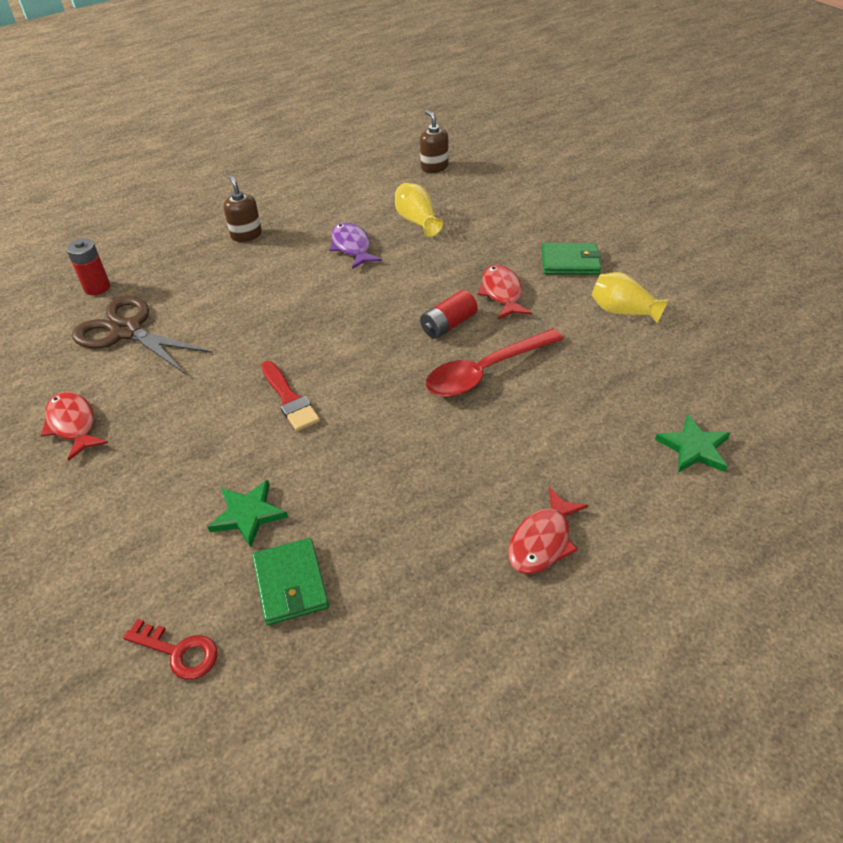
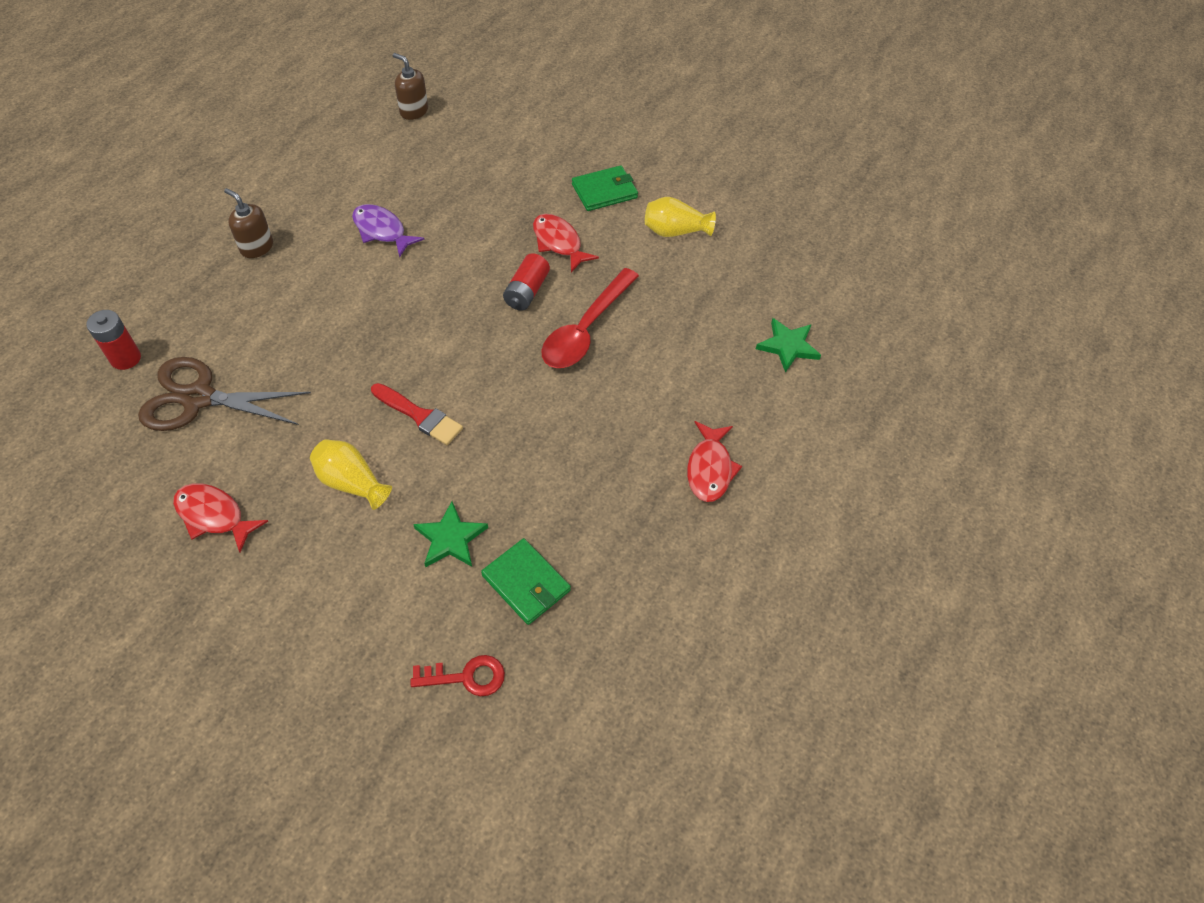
camera: 30 degrees left, 10 degrees up
(417, 221) = (432, 183): yellow vase -> yellow vase (351, 482)

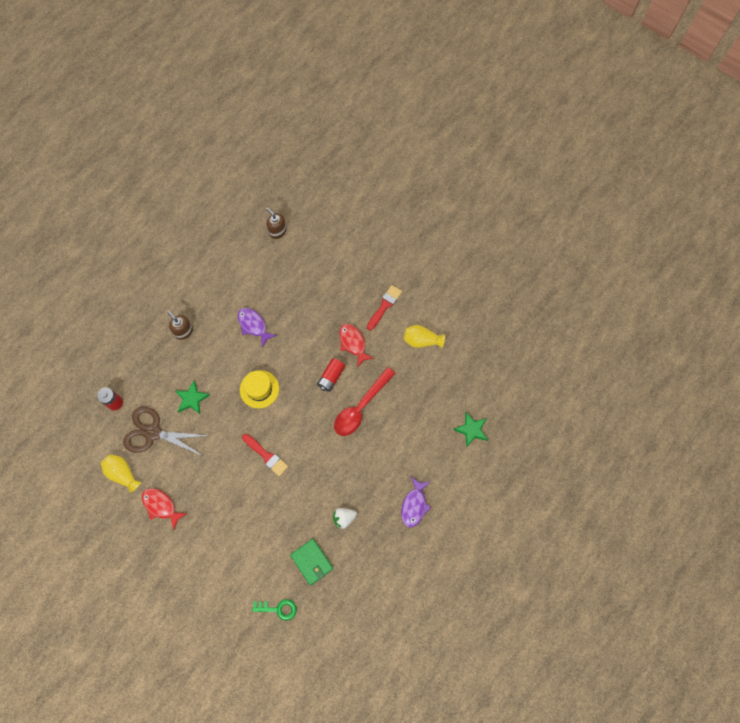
camera: 10 degrees right, 15 degrees up
(351, 482) = (229, 493): yellow vase -> yellow vase (122, 473)
(398, 317) = (259, 389): none -> yellow hat
(450, 538) = (277, 532): green star -> green star (192, 399)
(466, 677) = (278, 609): red key -> green key
(580, 502) = (344, 518): none -> white strawberry
(604, 191) = (384, 306): green wallet -> red brush
(710, 469) = (414, 505): red fish -> purple fish

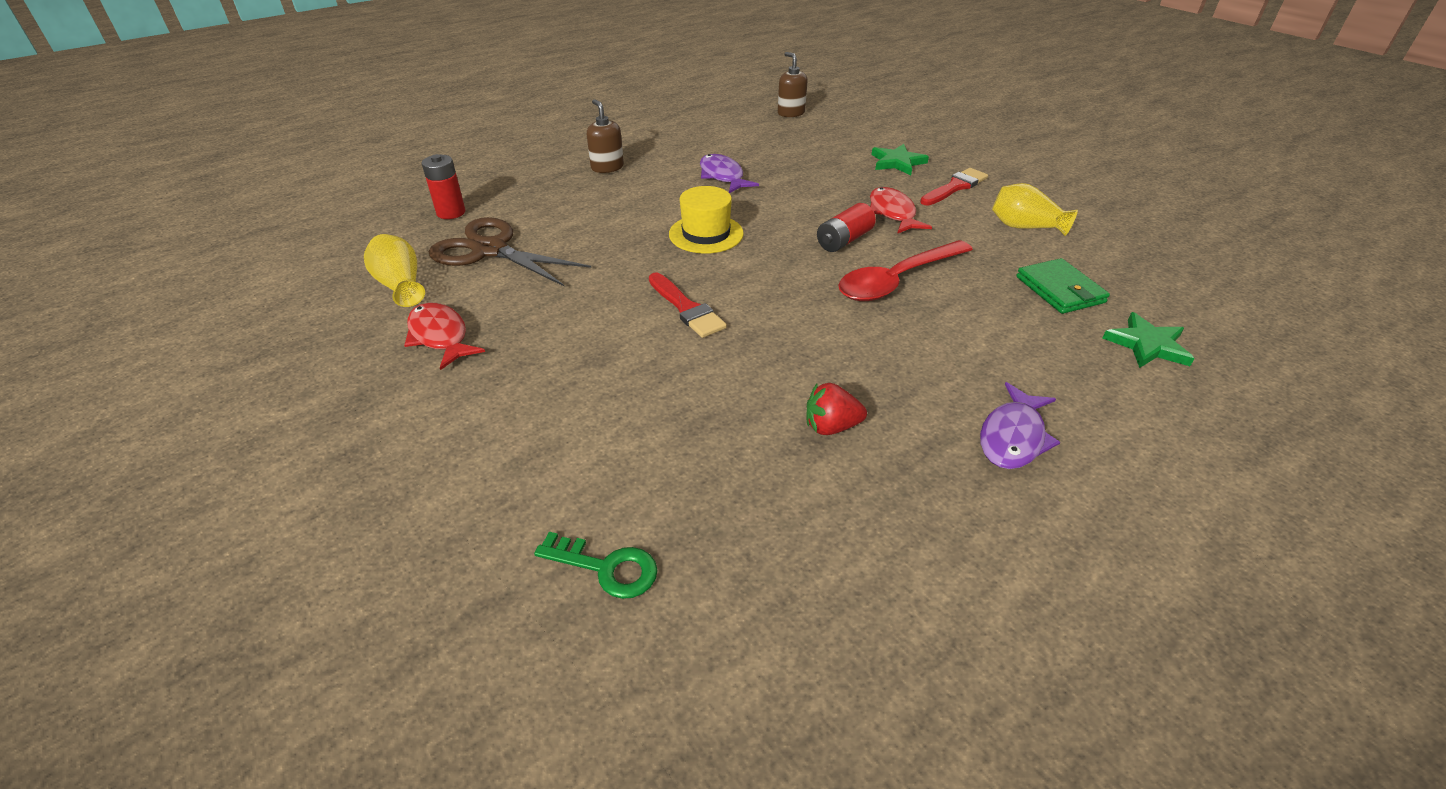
camera: 15 degrees right, 30 degrees down
(192, 399) = (581, 227): green star -> green star (897, 162)
(312, 562) = (730, 489): green wallet -> green wallet (1060, 290)
(344, 518) = (831, 427): white strawberry -> red strawberry

